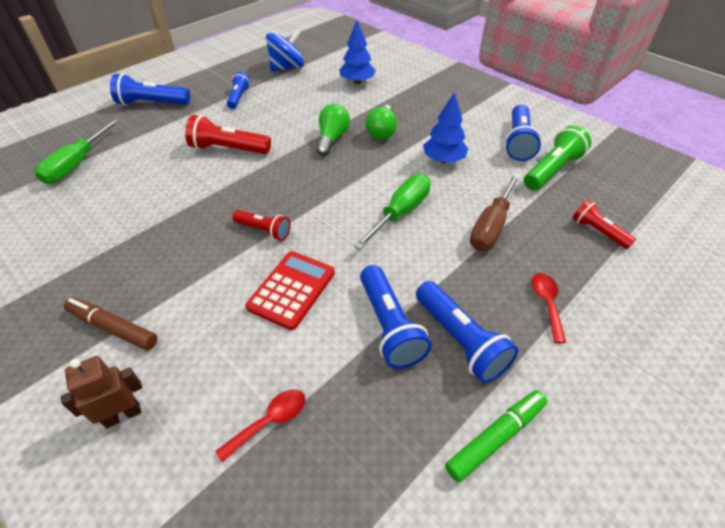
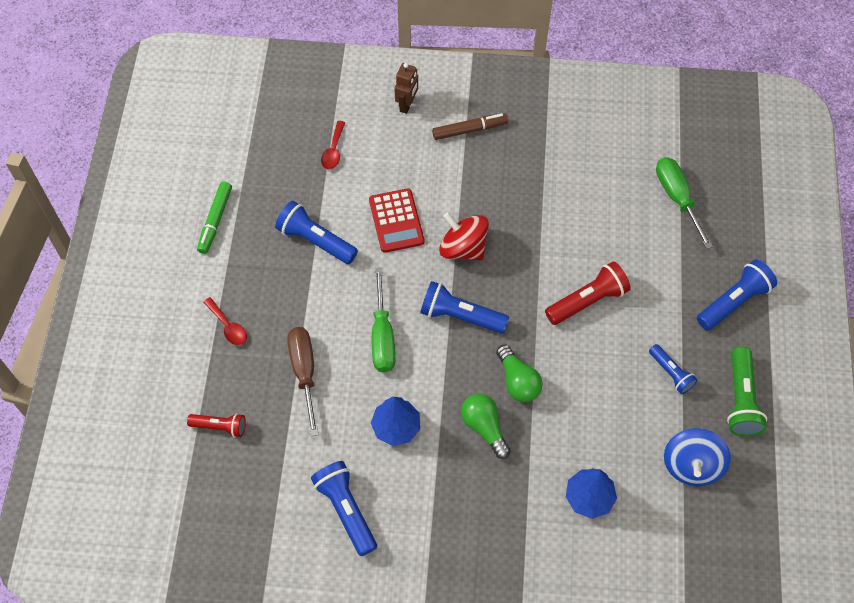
camera: 140 degrees right, 15 degrees up
(264, 230) = (463, 248): red flashlight -> red spinning top
(460, 340) = (267, 261): blue flashlight -> blue flashlight (460, 316)
(552, 170) = (292, 485): green flashlight -> green flashlight (741, 399)

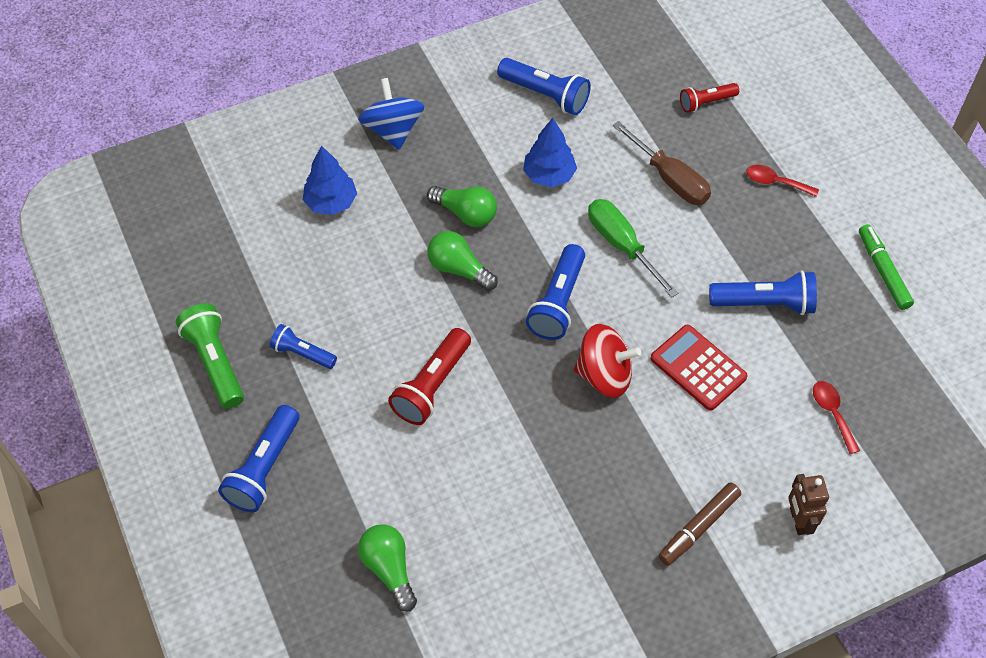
camera: 150 degrees right, 5 degrees down
(460, 316) = (558, 302): blue flashlight -> blue flashlight turned 120 degrees clockwise
(677, 198) = (389, 569): green screwdriver -> green light bulb
(691, 465) = (242, 275): blue spinning top -> blue spinning top (393, 130)

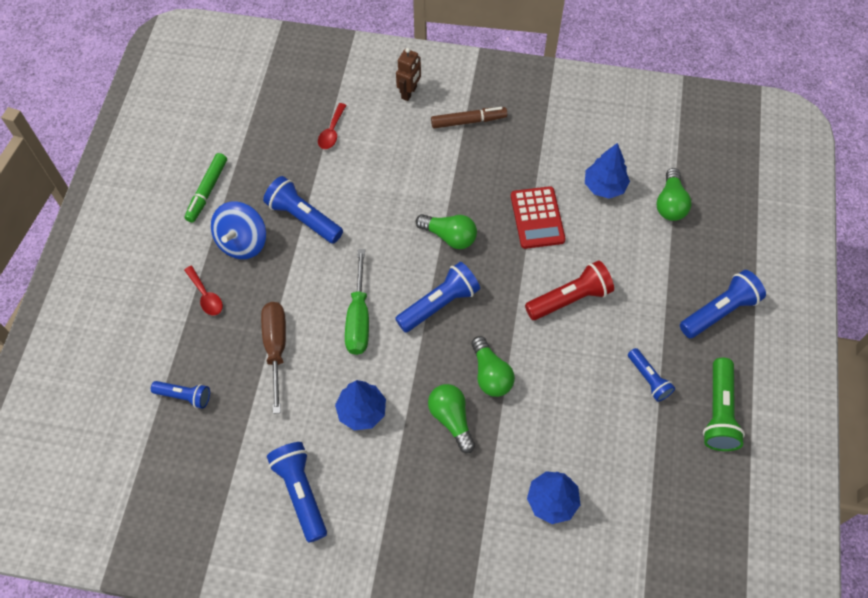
camera: 145 degrees left, 5 degrees up
(393, 130) = (454, 543): blue spinning top -> blue spinning top (242, 242)
(480, 542) = (604, 186): none -> blue tree
(604, 375) = (449, 236): red spinning top -> green light bulb
(698, 368) = (386, 204): red calculator -> red calculator (537, 218)
(706, 103) = (184, 396): red flashlight -> blue flashlight

